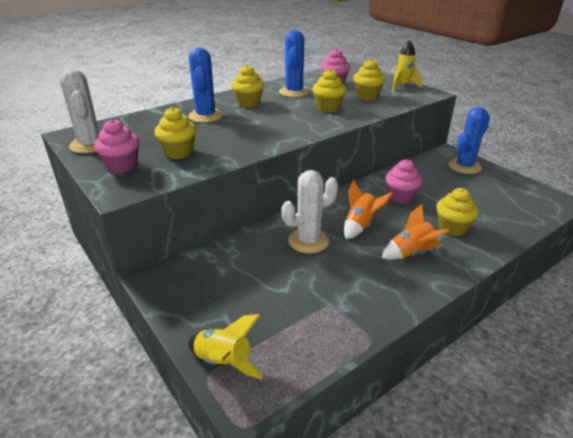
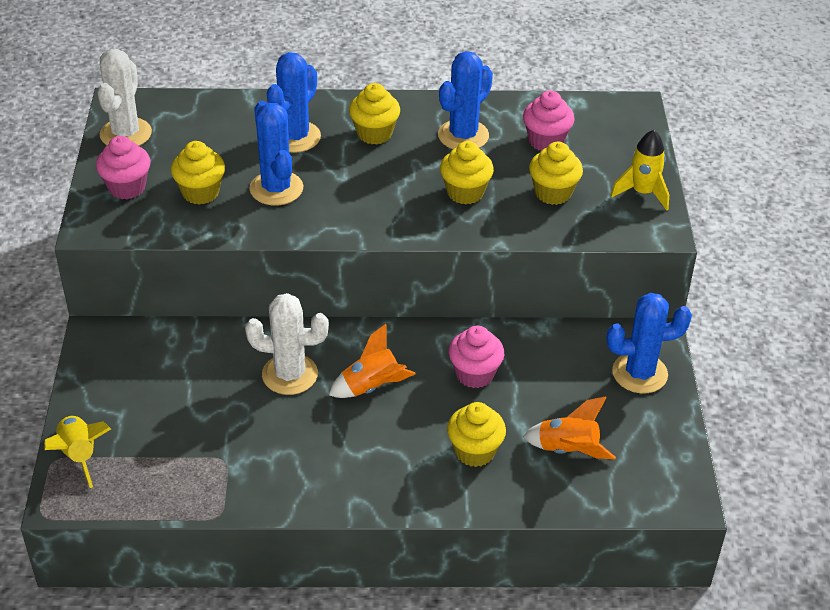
camera: 35 degrees right, 10 degrees up
(225, 136) = (276, 188): none -> blue cactus
(411, 253) = (380, 453): orange rocket -> orange rocket (567, 450)

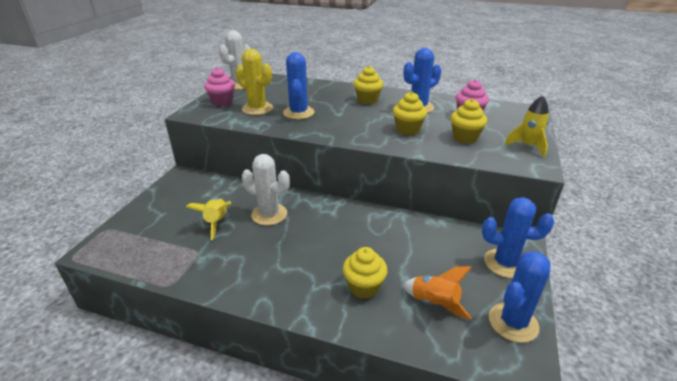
camera: 20 degrees right, 10 degrees down
(79, 455) = (121, 230): yellow rocket -> yellow rocket (216, 222)
(200, 192) = (257, 109): yellow cupcake -> yellow cactus
(295, 137) = (323, 96): blue cactus -> blue cactus (513, 322)
(371, 387) = (314, 231): orange rocket -> none
(474, 374) = (385, 238): pink cupcake -> none

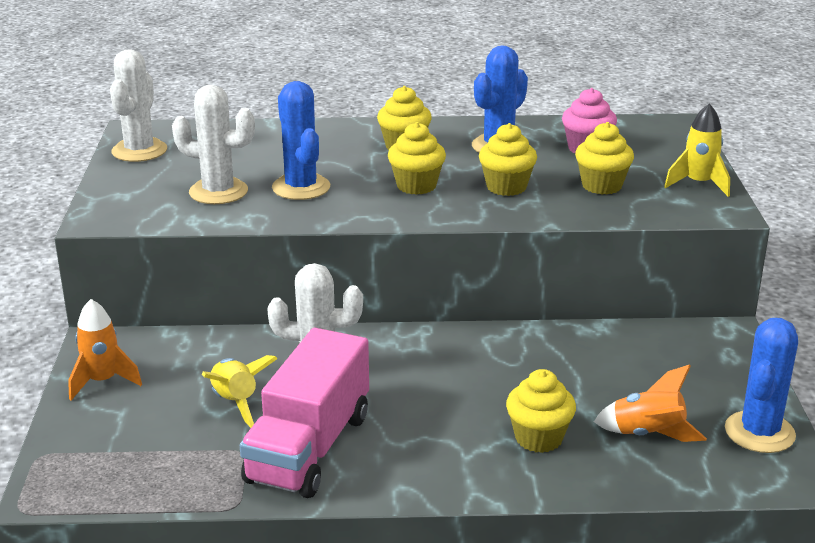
camera: 20 degrees left, 5 degrees down
(166, 196) = (103, 381): none -> orange rocket
(222, 102) = (138, 189): pink cupcake -> none
(233, 259) = (309, 448): none -> pink truck
(257, 109) = (218, 192): yellow cactus -> white cactus
(358, 121) = (416, 186): none -> yellow cupcake
(505, 263) = (717, 364): blue cactus -> none

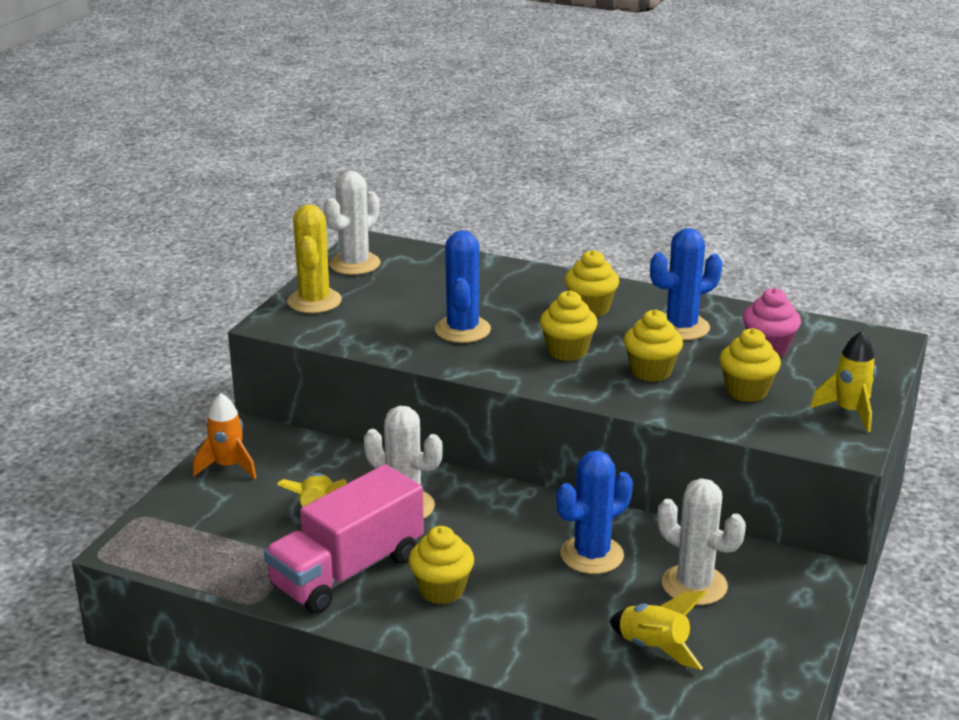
camera: 25 degrees right, 0 degrees up
(126, 191) = (314, 301): none -> yellow cactus
(218, 192) = (389, 318): white cactus -> white cactus (694, 585)
(538, 438) = (549, 621): yellow cupcake -> yellow cupcake (441, 590)
(648, 434) = (653, 648): orange rocket -> yellow rocket
(759, 432) = (765, 679): blue cactus -> blue cactus (592, 555)

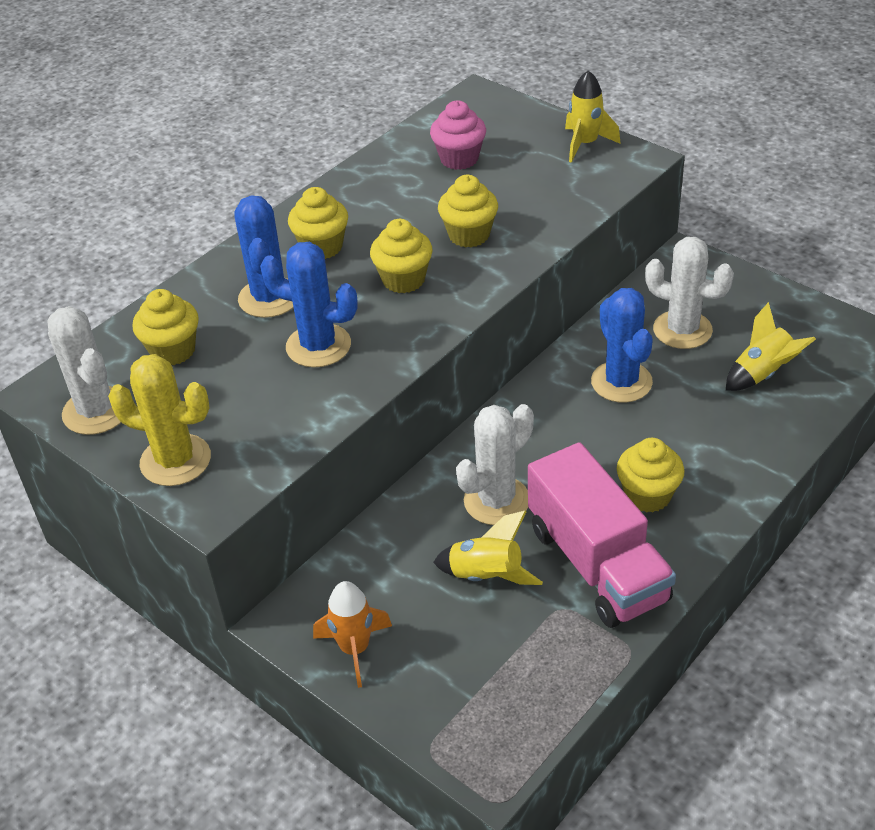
camera: 70 degrees left, 15 degrees up
(681, 327) = (393, 198): blue cactus -> blue cactus (269, 298)
(694, 585) = (682, 330): white cactus -> white cactus turned 60 degrees clockwise
(746, 391) = (529, 188): yellow cupcake -> yellow cupcake (173, 350)

